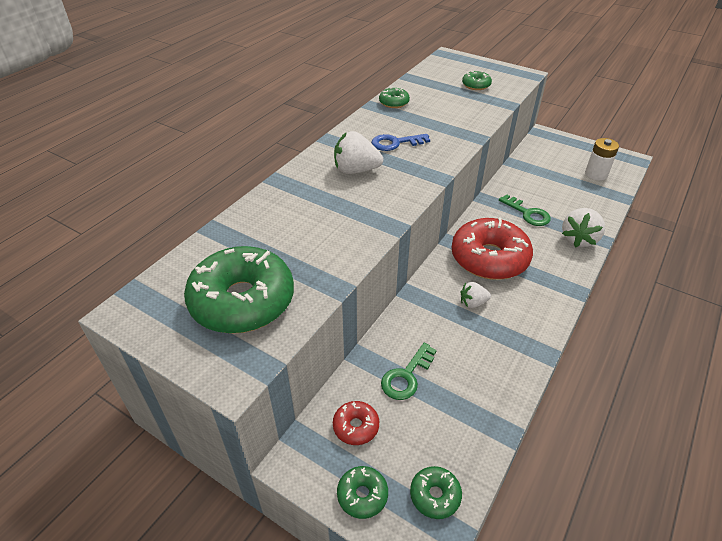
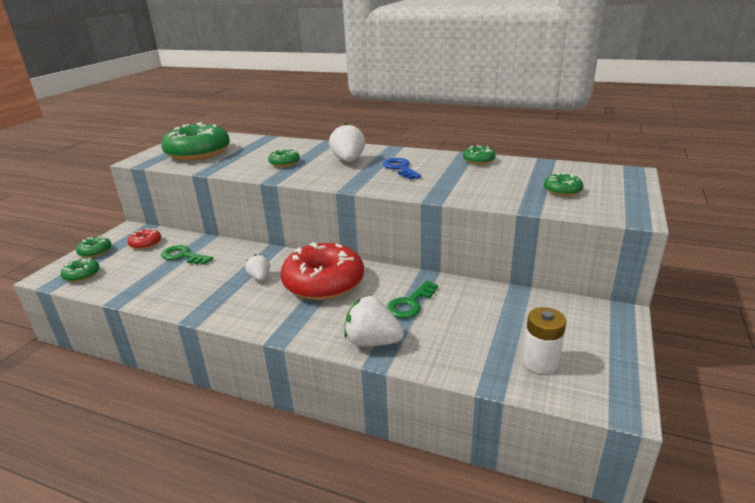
camera: 80 degrees right, 15 degrees down
(339, 216) = (284, 163): none -> green donut

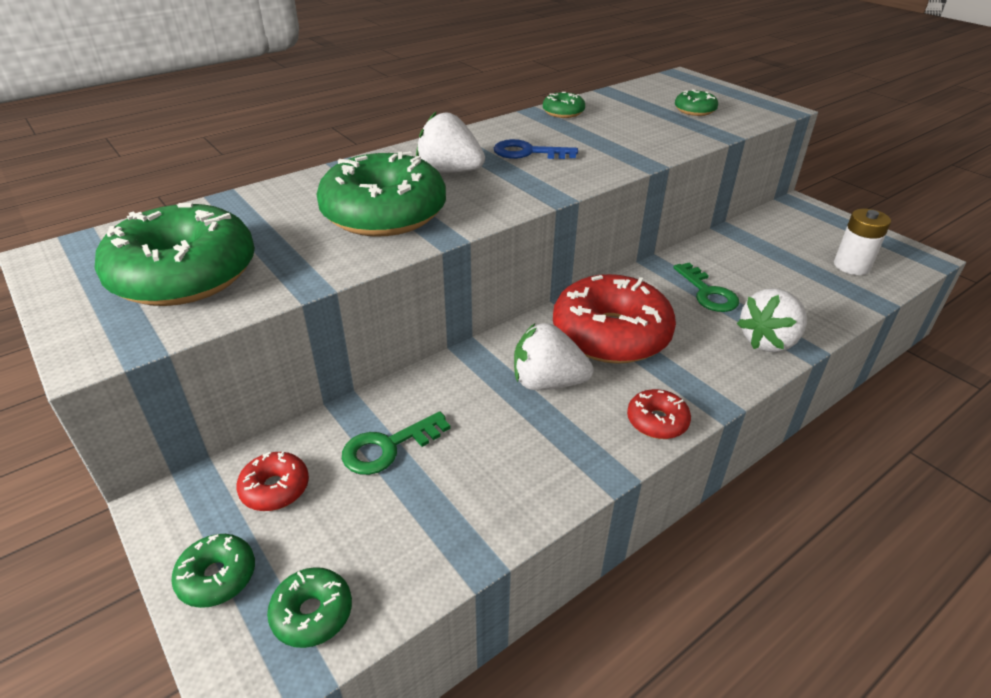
camera: 60 degrees left, 10 degrees up
(249, 319) = (657, 421): none -> red donut
(260, 277) = (547, 383): white strawberry -> white strawberry, size x1.69
(284, 163) = (384, 213): green donut -> green donut, size x2.24

